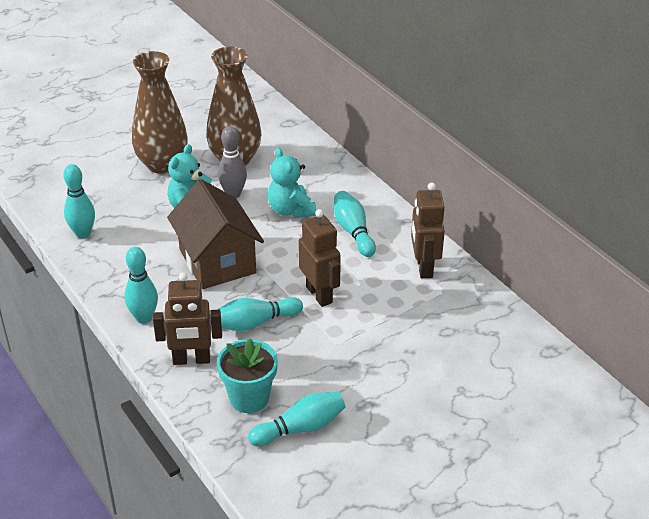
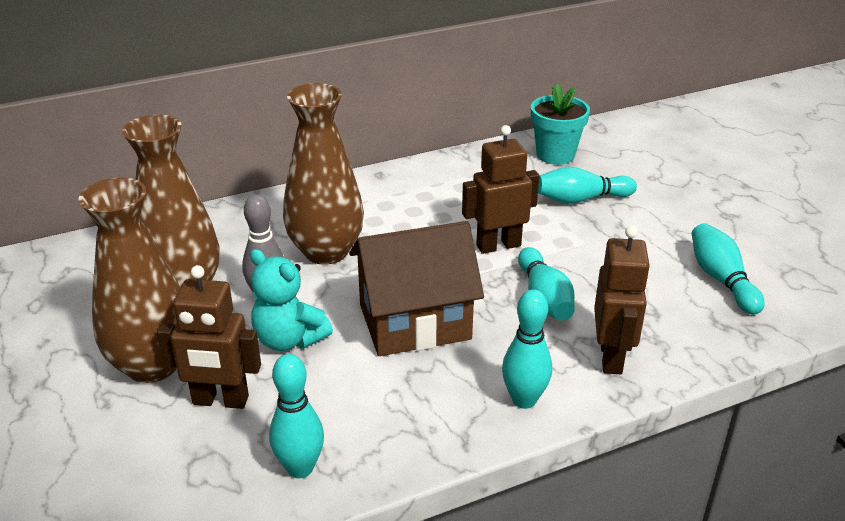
camera: 80 degrees left, 5 degrees down
(249, 398) = (678, 313): turquoise flower pot -> turquoise flower pot (555, 155)
(291, 210) = (326, 251): turquoise teddy bear -> brown vase
(353, 231) = (387, 210): turquoise bowling pin -> turquoise bowling pin (581, 199)
(424, 267) = (464, 174): brown robot -> brown robot (220, 401)

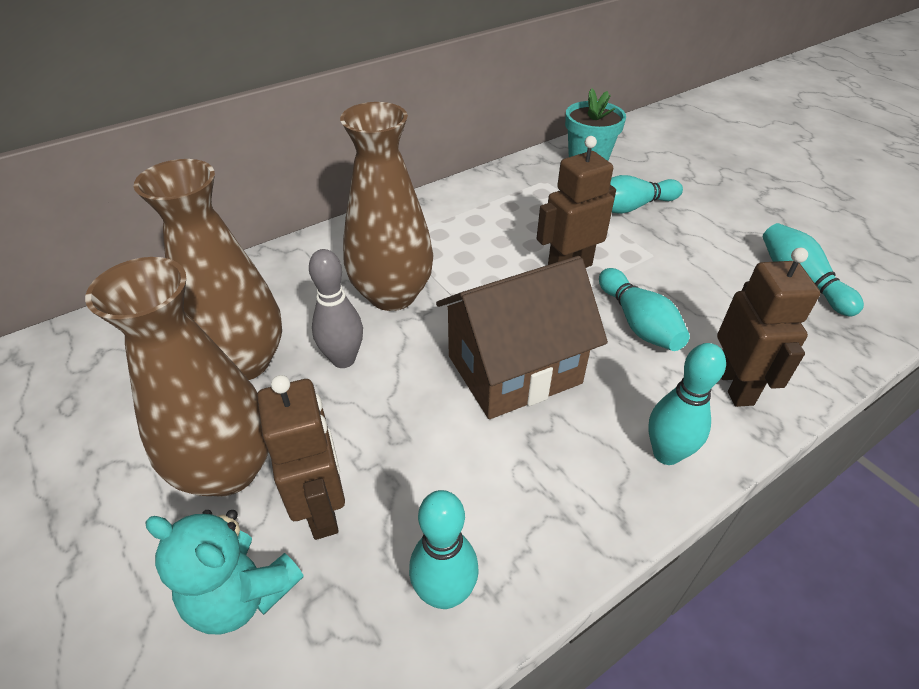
camera: 10 degrees left, 10 degrees up
(220, 401) = (322, 508): brown robot -> brown robot turned 105 degrees counterclockwise
(289, 339) = (382, 411): turquoise teddy bear -> turquoise teddy bear (241, 594)

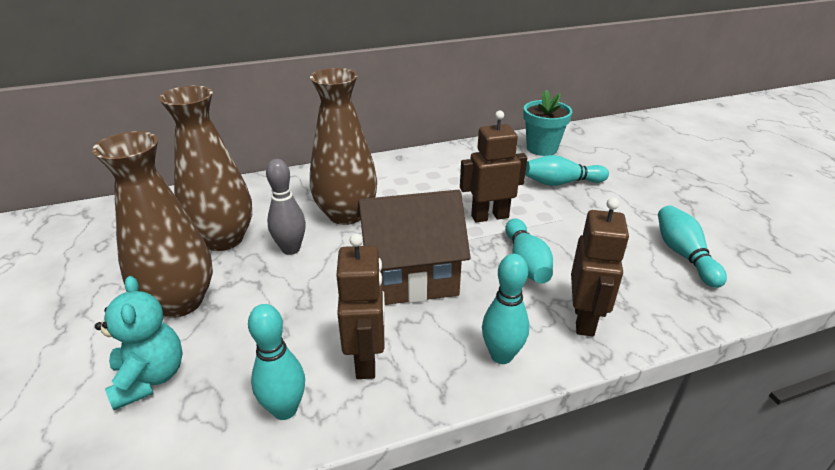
camera: 15 degrees right, 10 degrees down
(241, 594) = (150, 378): turquoise teddy bear -> turquoise teddy bear turned 150 degrees counterclockwise
(322, 508) = (229, 338): brown robot -> brown robot (366, 359)

